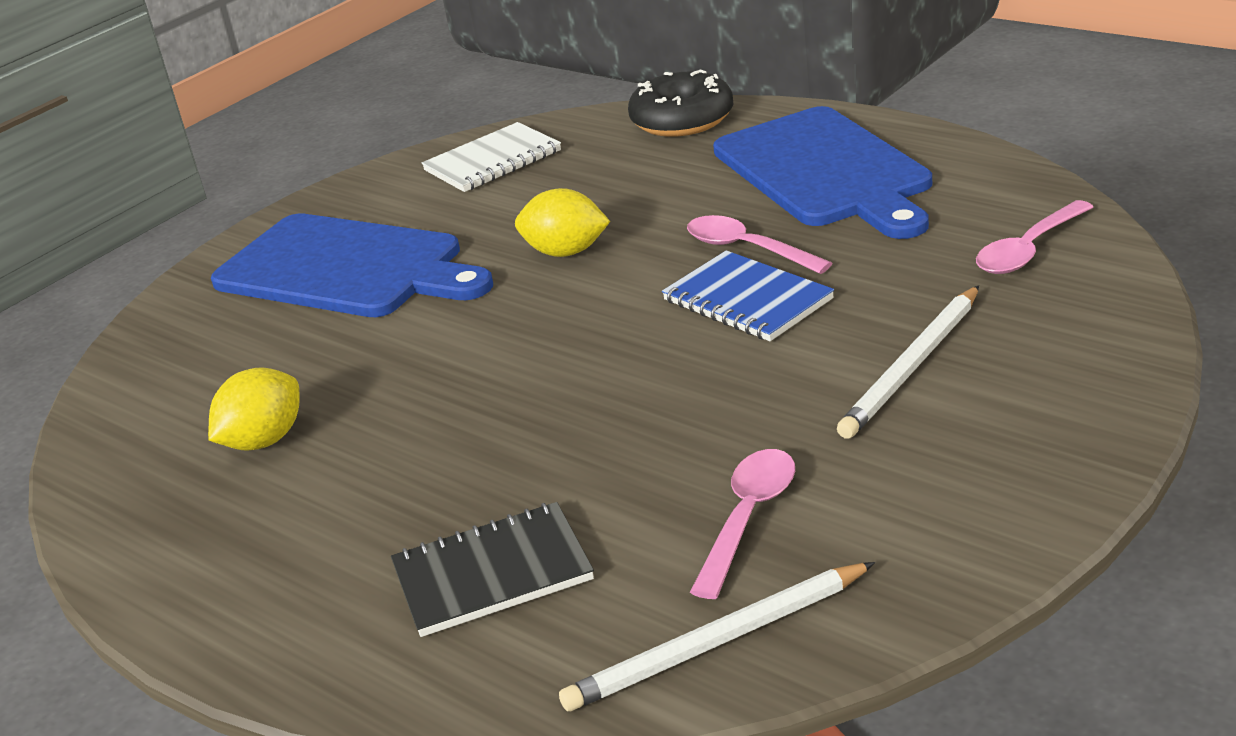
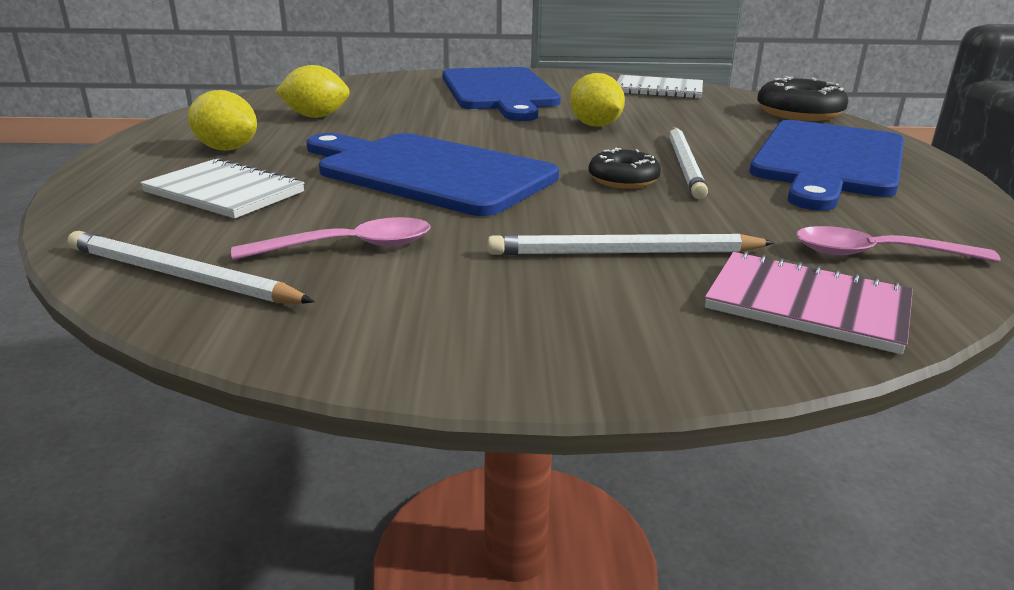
camera: 45 degrees right, 5 degrees down
(319, 543) = (227, 149): none -> yellow lemon
(492, 573) = (224, 192): black notebook -> white notebook
(589, 411) = (428, 172): none -> blue cutting board
(747, 249) = (685, 164): pink spoon -> white pencil
(747, 300) = (623, 180): blue notebook -> black donut
(1078, 322) = (807, 305): none -> pink notebook

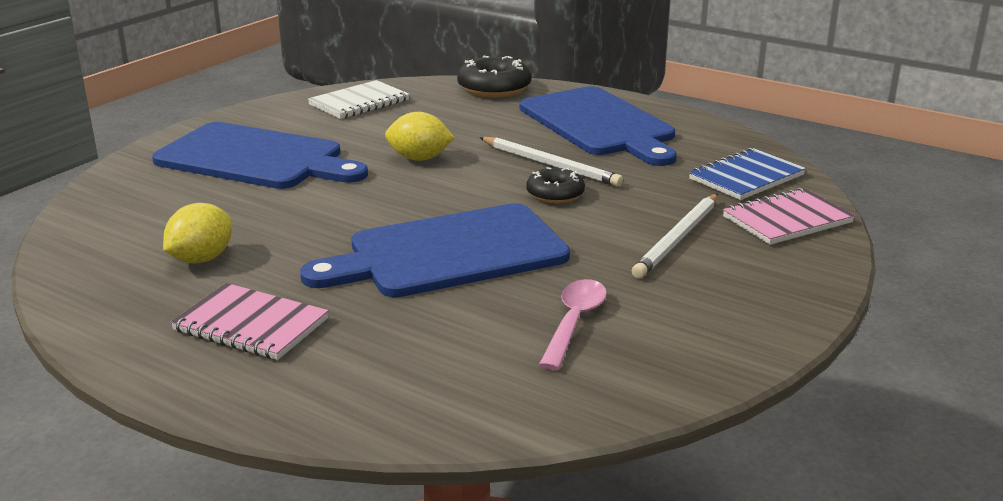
camera: 55 degrees left, 0 degrees up
(180, 276) = (562, 397): white pencil -> none
(224, 192) = (387, 348): white notebook -> none
(227, 149) = (251, 325): yellow lemon -> pink notebook
(877, 254) = (746, 177): pink spoon -> blue notebook

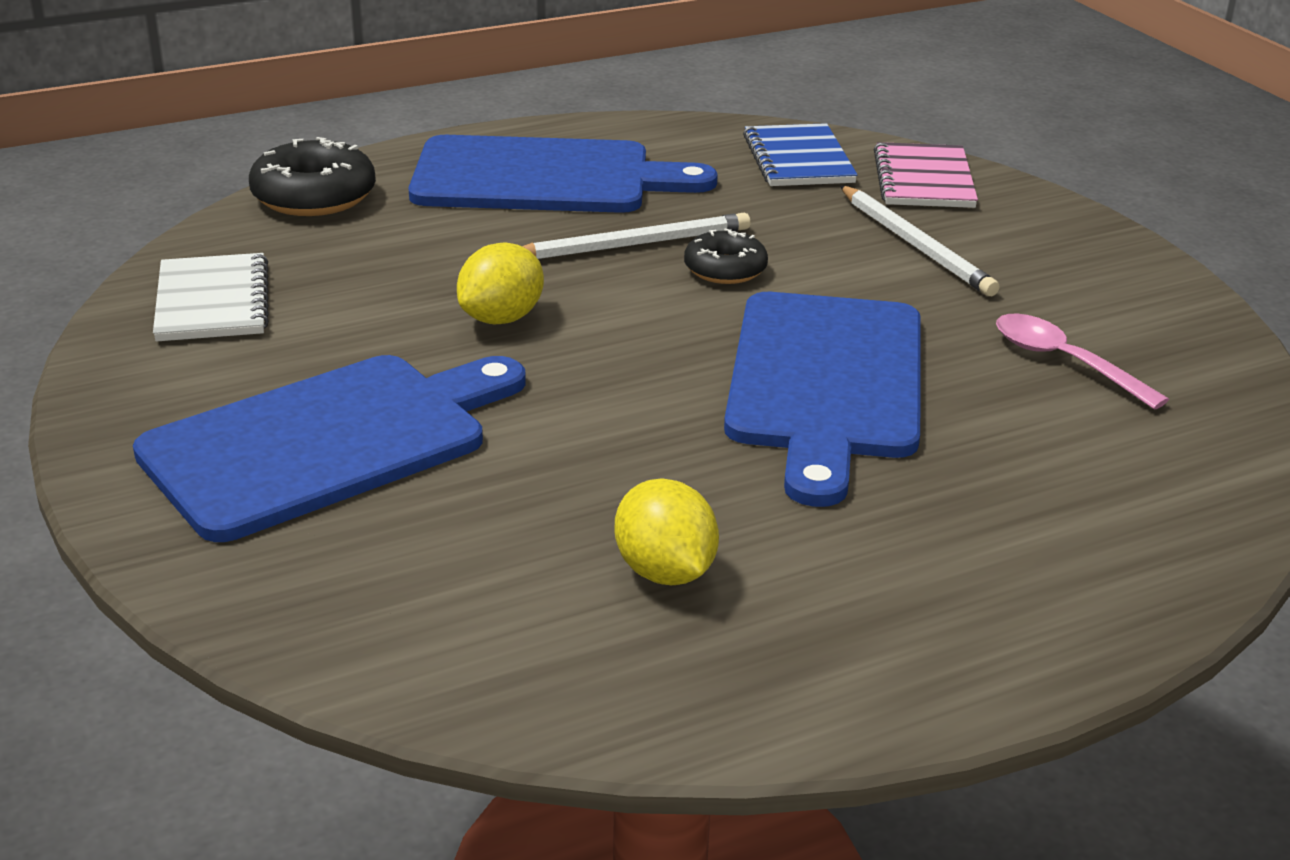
camera: 60 degrees left, 5 degrees up
(251, 325) = (911, 574): pink notebook -> none

